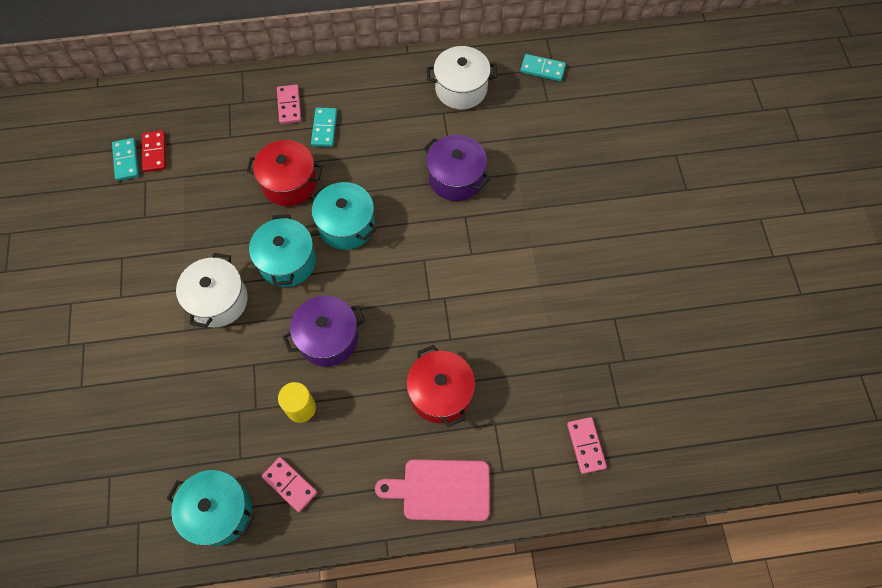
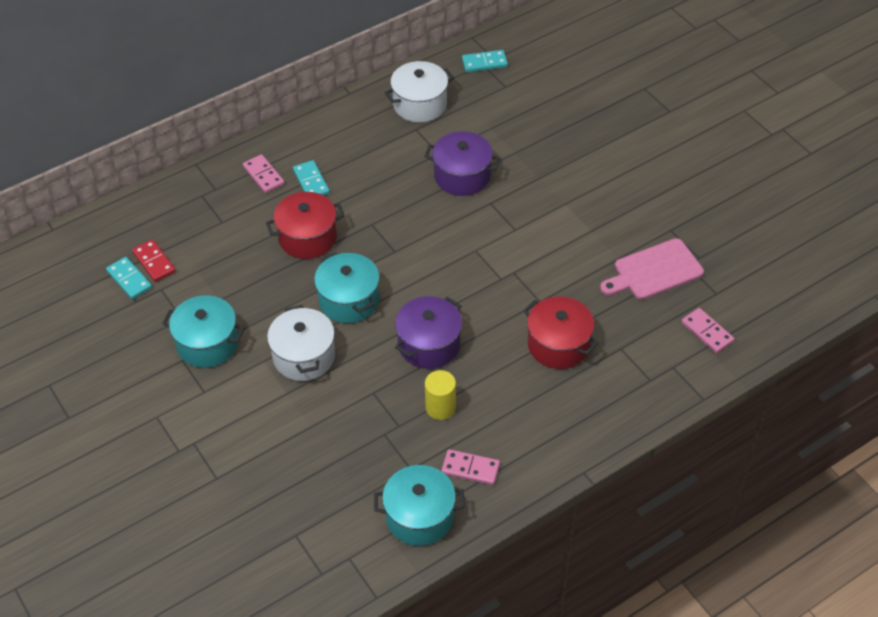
camera: 25 degrees left, 15 degrees down
(346, 225) = (385, 250): turquoise pot -> turquoise pot (207, 343)
(441, 489) = (606, 415): pink cutting board -> pink cutting board (654, 271)

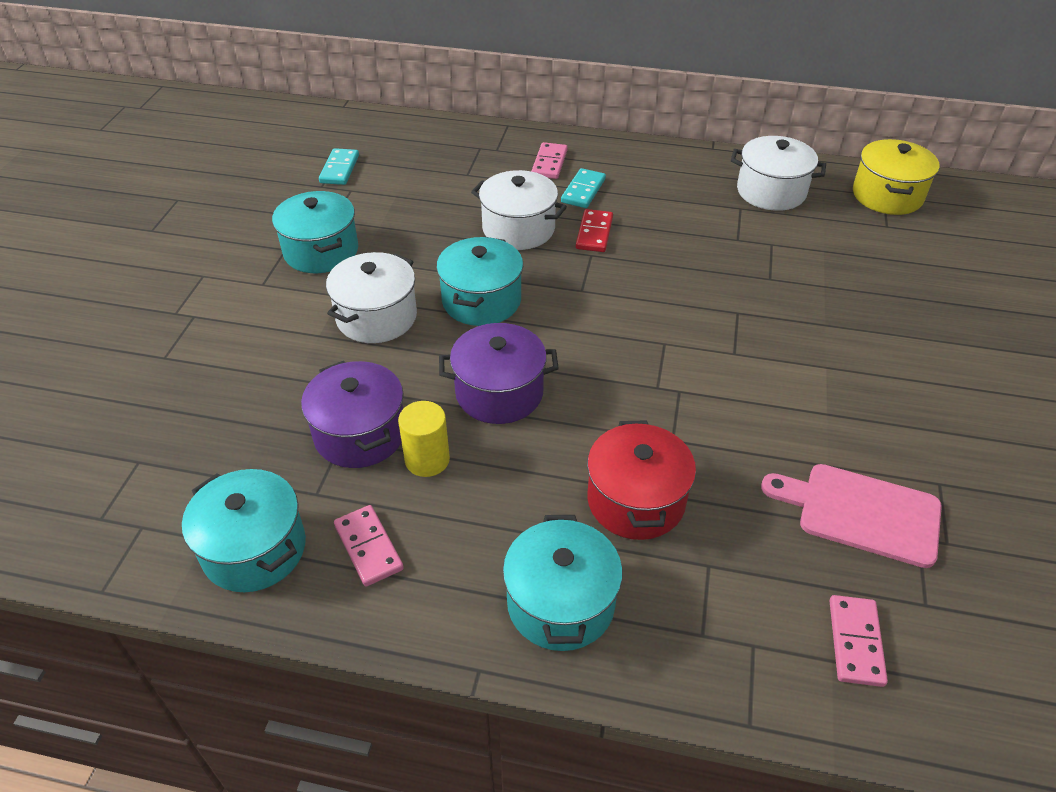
camera: 45 degrees right, 5 degrees down
(154, 262) = (375, 169): red domino -> red domino (594, 233)
(307, 238) = (518, 229): red pot -> white pot
(462, 176) = (737, 272): purple pot -> purple pot (360, 434)
(484, 63) = (887, 195): turquoise domino -> yellow pot
(582, 417) = (560, 603): none -> turquoise pot

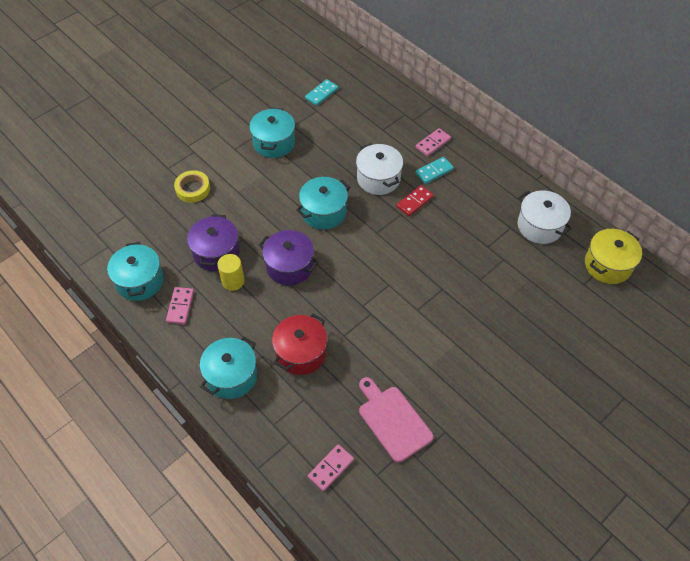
camera: 35 degrees right, 10 degrees up
(237, 366) = (193, 189): none -> yellow tape
(376, 317) = (269, 195): white pot -> none

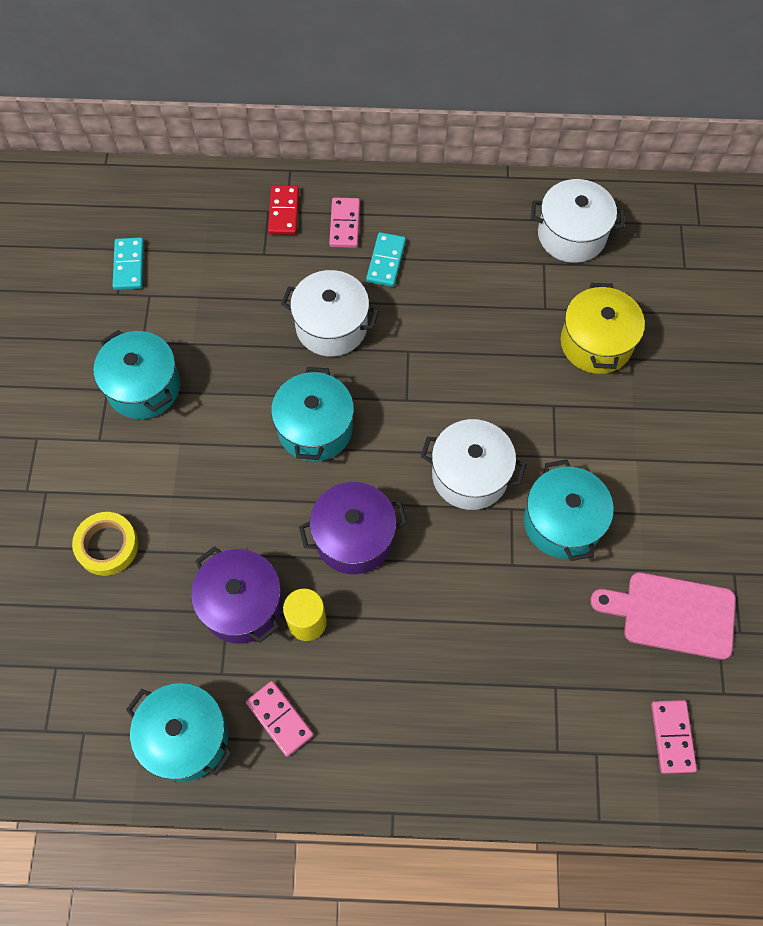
camera: 45 degrees left, 10 degrees up
(231, 376) = (444, 743): turquoise pot -> turquoise pot (562, 522)
(301, 353) = (489, 634): red pot -> none
(368, 284) = (470, 475): none -> white pot
(414, 202) = (406, 321): red domino -> red domino (284, 212)
(607, 265) = (684, 224): yellow pot -> yellow pot (596, 343)

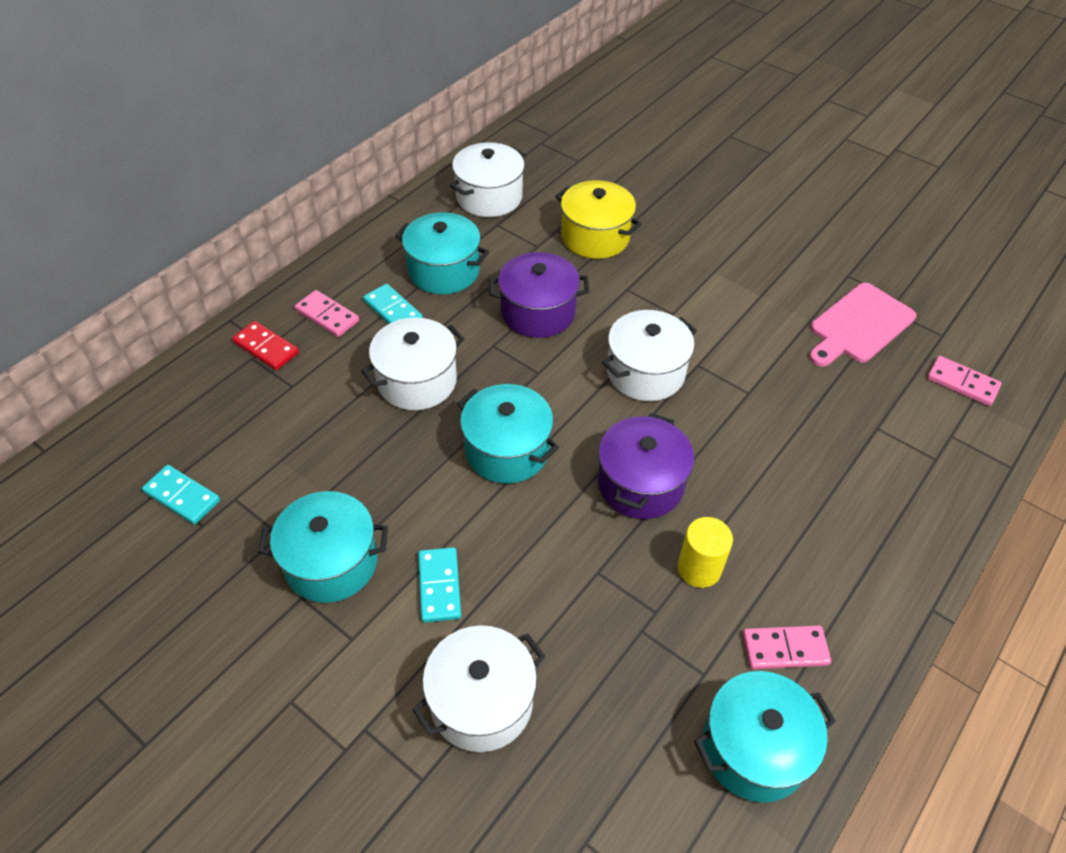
camera: 55 degrees left, 15 degrees down
(107, 546) = (481, 702): yellow tape -> white pot
(172, 463) = (439, 586): none -> turquoise domino
(242, 604) = (641, 612): purple pot -> purple pot (538, 312)
(562, 522) = (734, 342): turquoise pot -> turquoise pot (443, 271)

